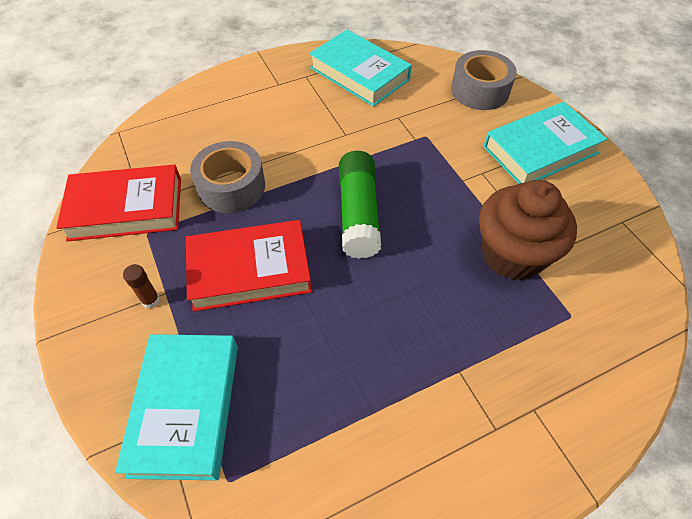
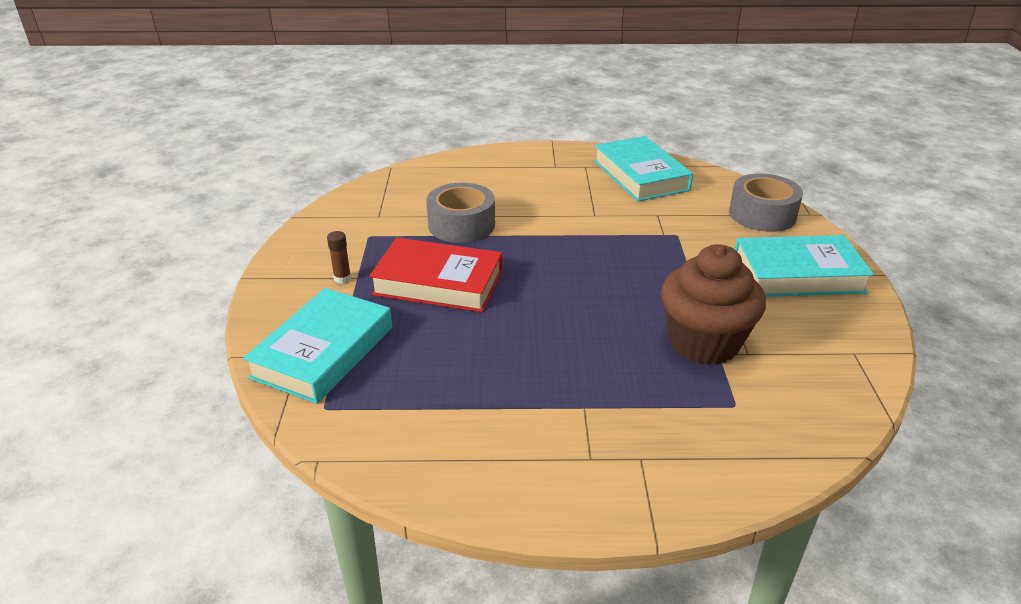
camera: 25 degrees right, 20 degrees down
(126, 209) = (363, 216): red book -> none
(358, 214) = (566, 272): green glue stick -> none

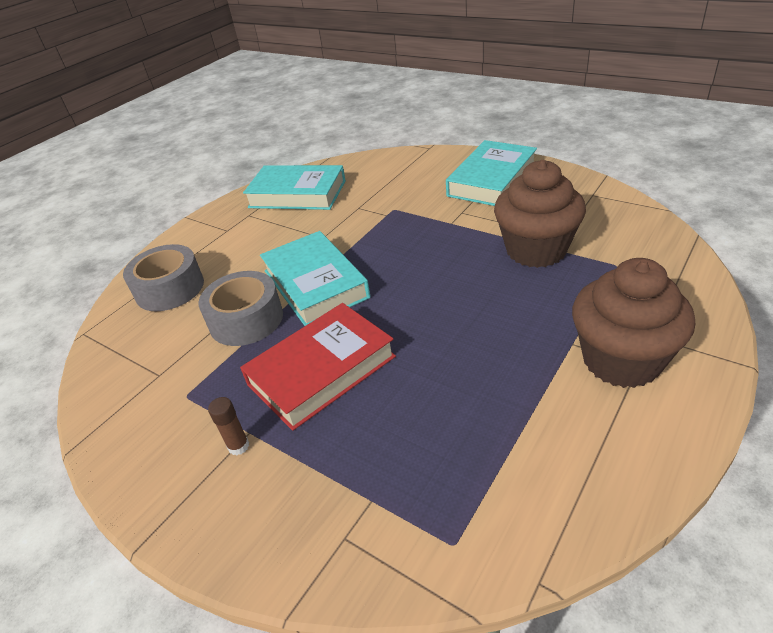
camera: 50 degrees left, 5 degrees up
(323, 352) = (355, 511): turquoise book -> turquoise book (315, 284)
(587, 445) = (621, 360): none -> brown cupcake
(762, 214) = (410, 165): grey tape -> grey tape (170, 288)

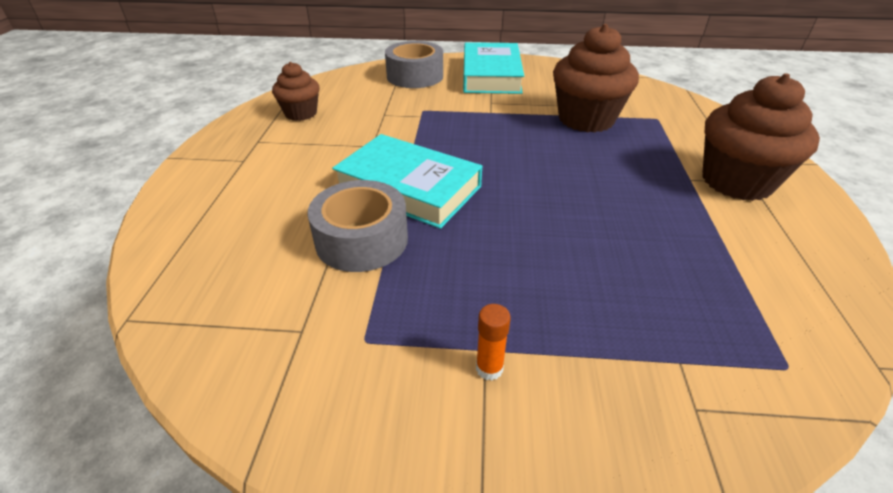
camera: 35 degrees left, 0 degrees up
(170, 288) = (221, 234): grey tape -> grey tape (415, 76)
(238, 446) = (489, 368): brown glue stick -> orange glue stick
(297, 194) = (301, 113): turquoise book -> brown cupcake
(322, 370) = (502, 263): red book -> none

